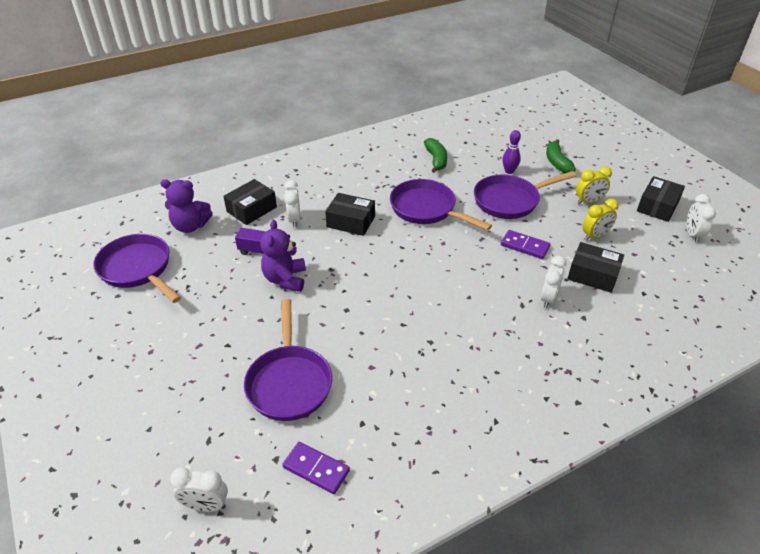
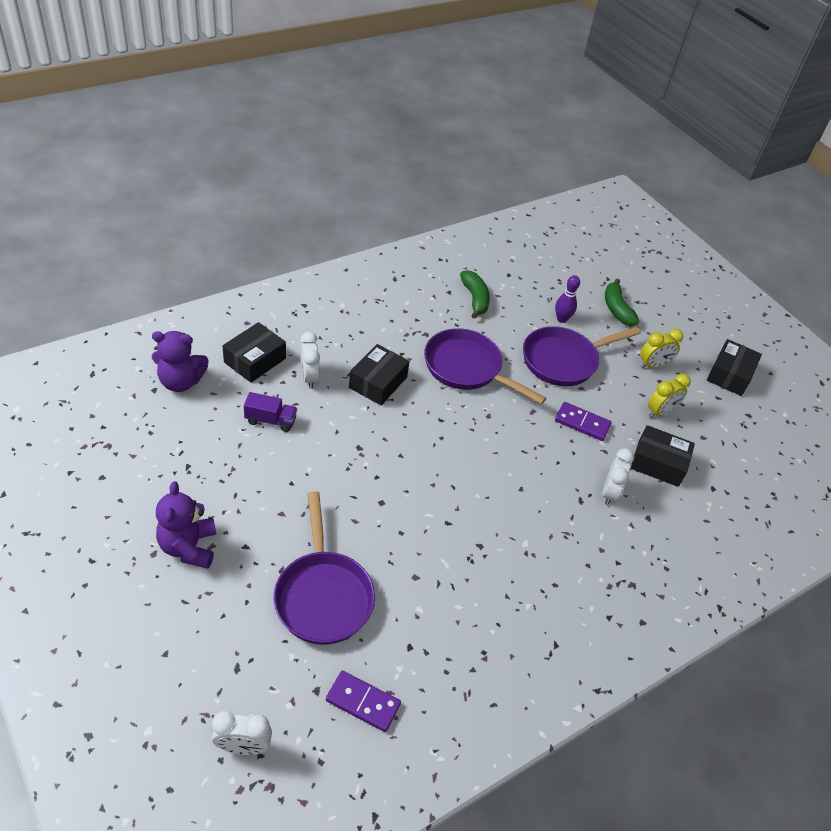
camera: 10 degrees left, 5 degrees up
(138, 269) = (123, 441): purple pan -> none
(285, 279) = (306, 460): purple teddy bear -> purple teddy bear (188, 547)
(351, 221) = (378, 382): black box -> black box turned 75 degrees counterclockwise
(692, 234) = (767, 414): white clock -> none

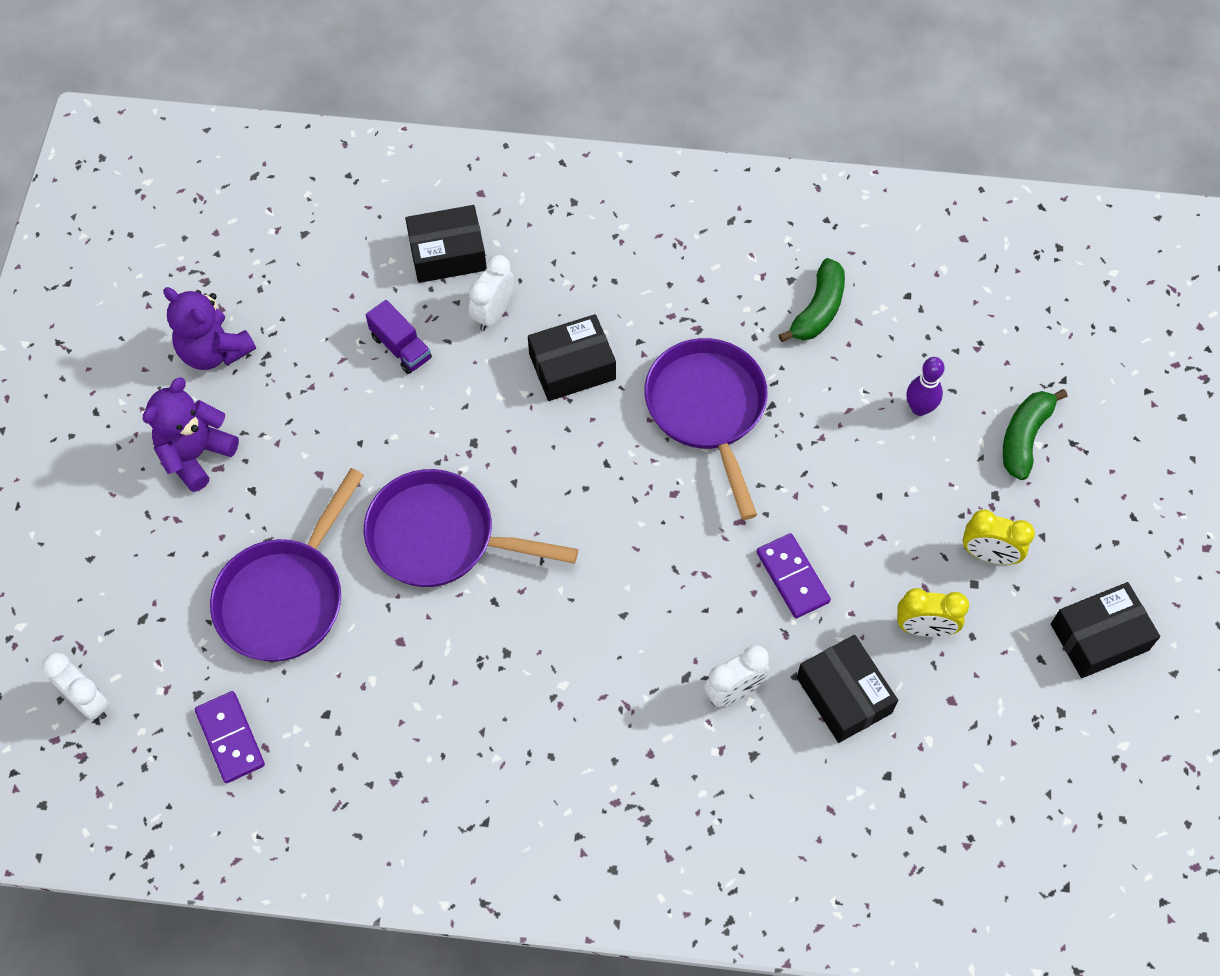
camera: 45 degrees right, 15 degrees up
(181, 382) = (341, 238): purple teddy bear -> purple teddy bear (214, 351)
(564, 360) = (858, 473): purple pan -> purple pan (441, 537)

